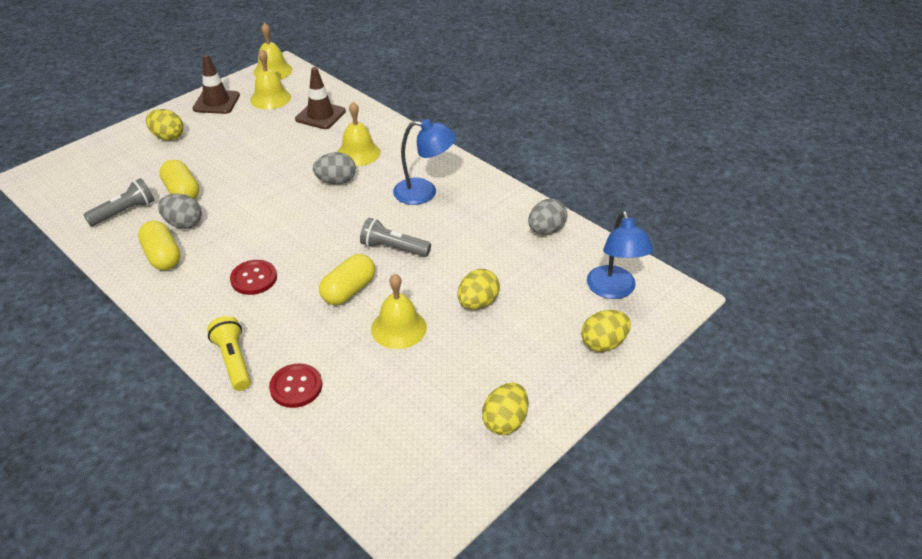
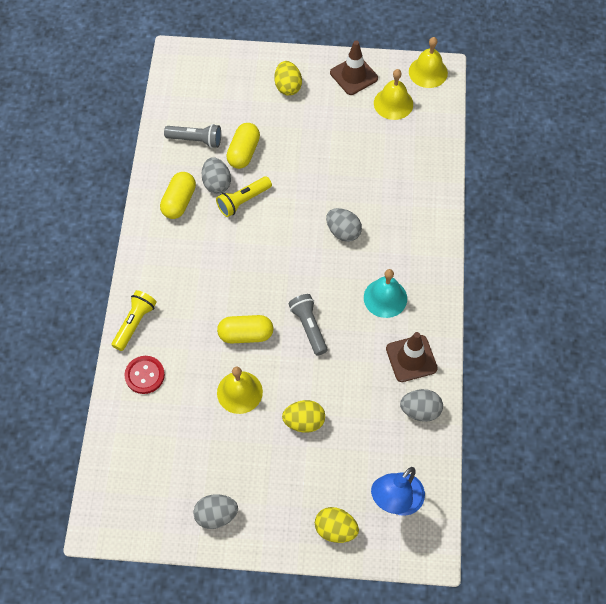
camera: 50 degrees right, 20 degrees up
(224, 218) = (243, 201): none -> yellow flashlight
(254, 278) = (207, 270): red button -> none
(320, 115) = (406, 154): brown traffic cone -> brown traffic cone (411, 358)
(358, 153) = (387, 217): yellow bell -> none
(424, 192) = (385, 298): blue lamp -> turquoise bell
(505, 421) = (216, 515): yellow egg -> grey egg

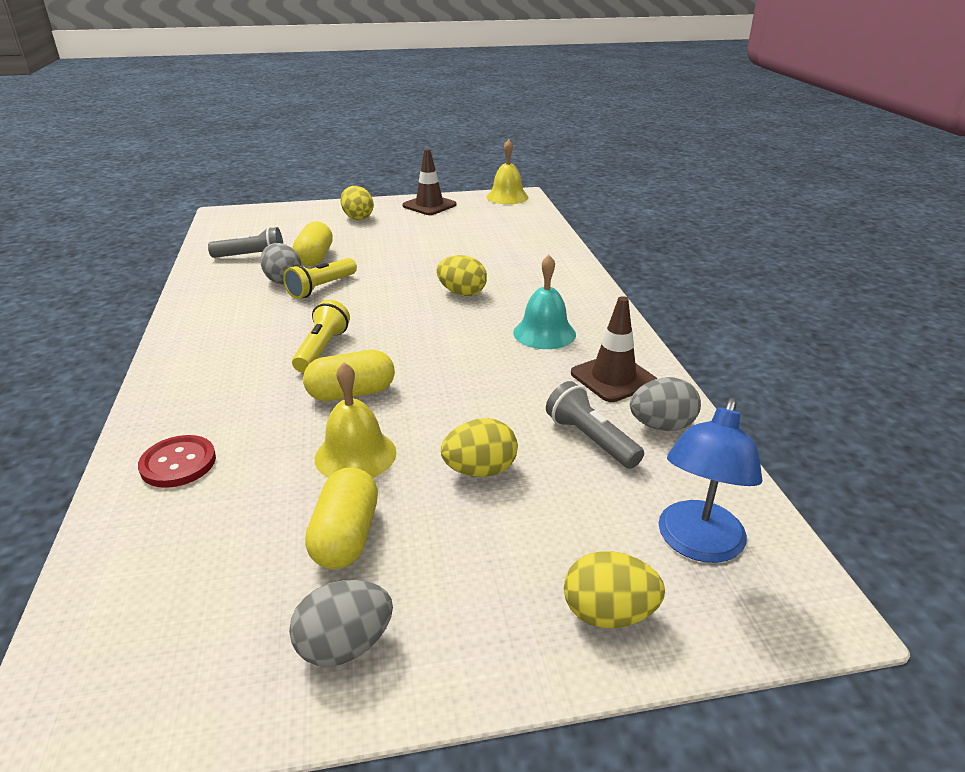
camera: 15 degrees left, 30 degrees down
(135, 323) = (162, 409): yellow flashlight -> yellow flashlight (322, 349)
(179, 202) = (232, 298): yellow capsule -> yellow capsule (346, 536)
(309, 327) = (447, 372): grey flashlight -> grey flashlight (590, 439)
(343, 232) = (462, 293): grey egg -> yellow egg
(393, 103) = (480, 214): yellow bell -> none

